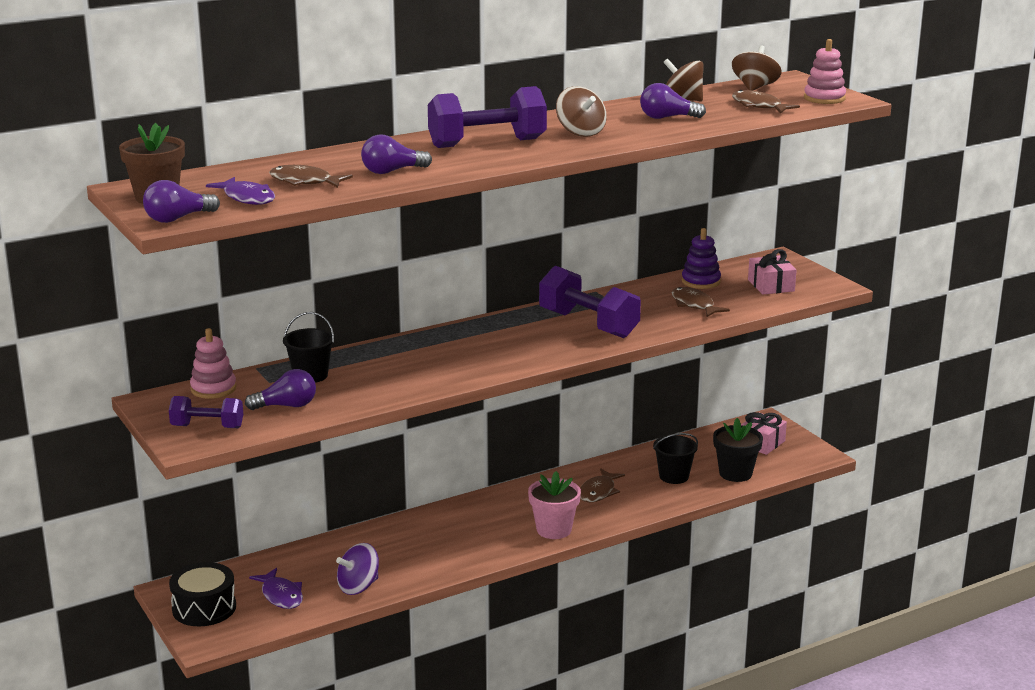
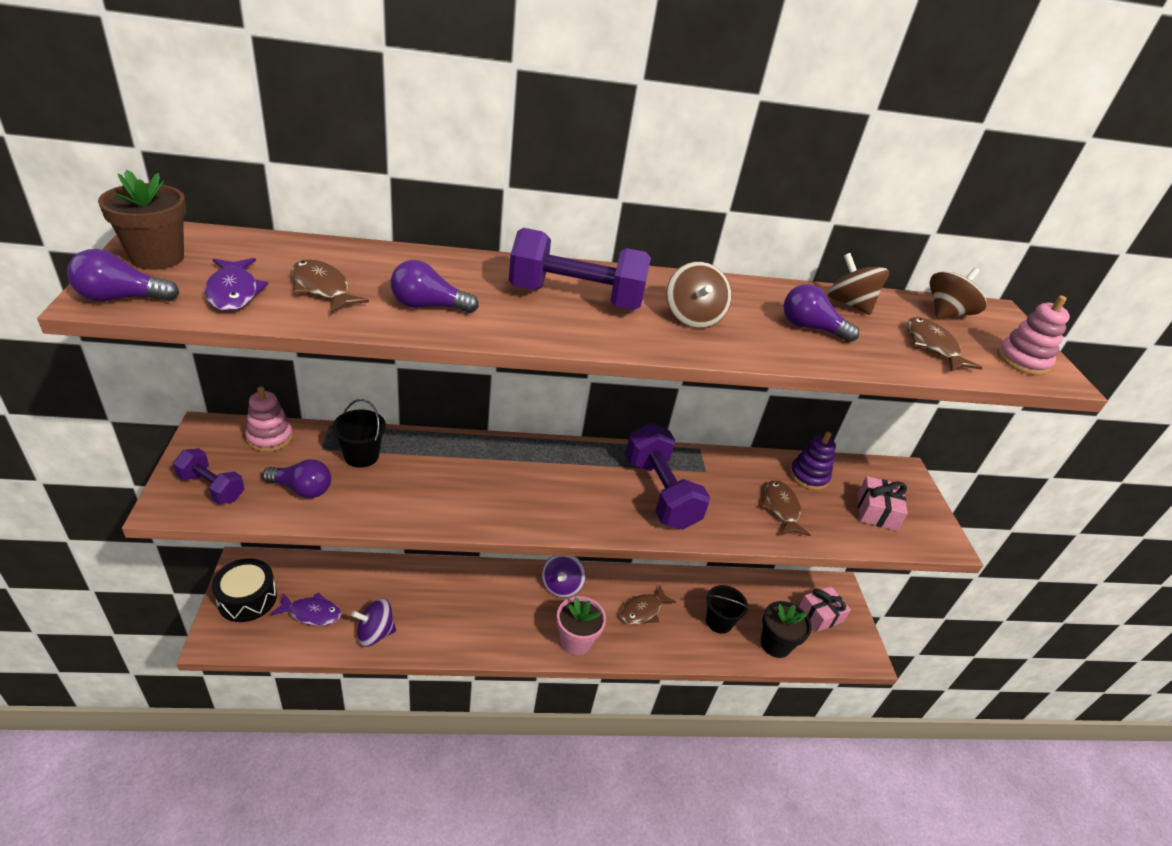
camera: 20 degrees right, 15 degrees up
(281, 595) = (311, 613): purple fish -> purple fish turned 75 degrees counterclockwise
(506, 501) = (561, 585): none -> purple spinning top

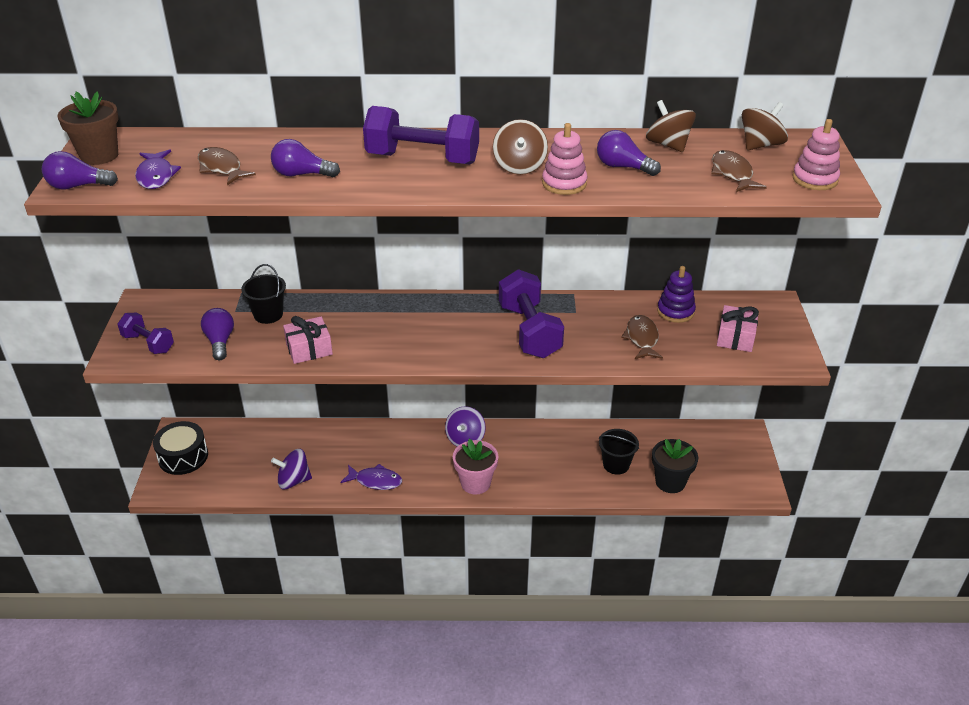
camera: 10 degrees right, 0 degrees up
(270, 437) = (192, 304): pink stacking toy -> pink stacking toy (564, 183)
(302, 489) = (220, 341): purple light bulb -> purple light bulb turned 120 degrees counterclockwise
(311, 613) = (238, 466): purple fish -> purple fish (375, 481)
(643, 610) = (542, 457): brown fish -> none
(820, 615) = (721, 457): pink gift -> pink gift (309, 349)

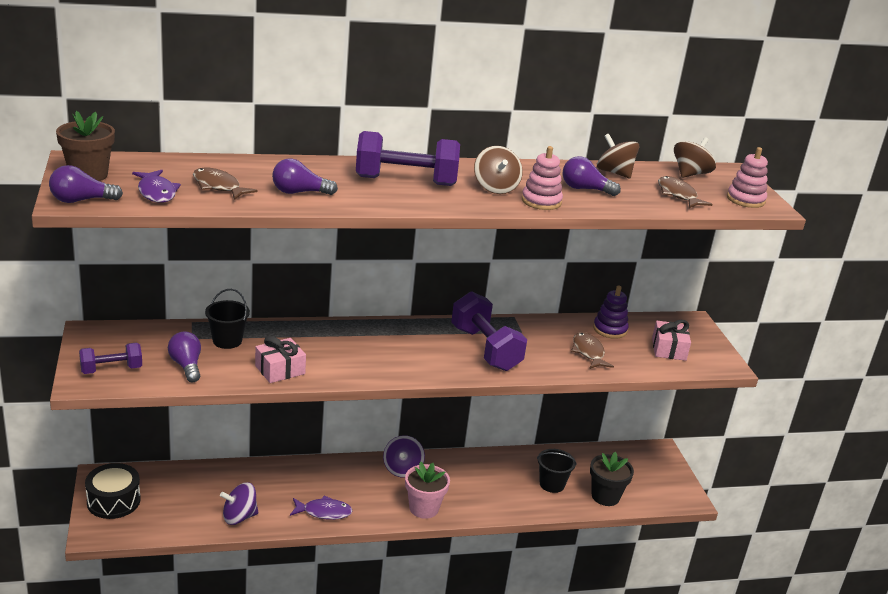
camera: 15 degrees left, 10 degrees down
(148, 343) = (111, 369): purple dumbbell -> purple dumbbell turned 45 degrees counterclockwise

